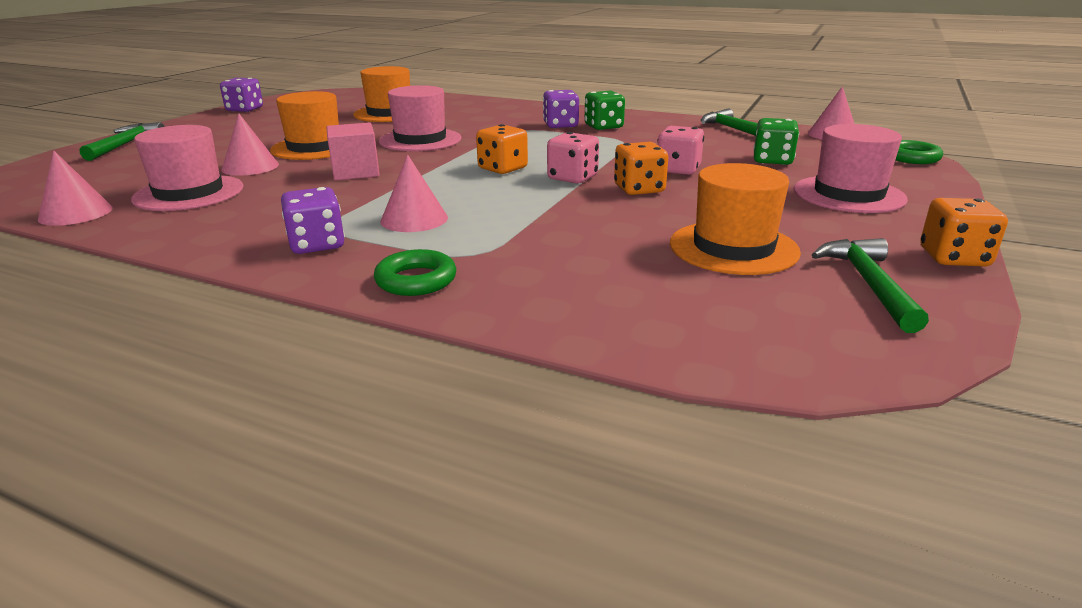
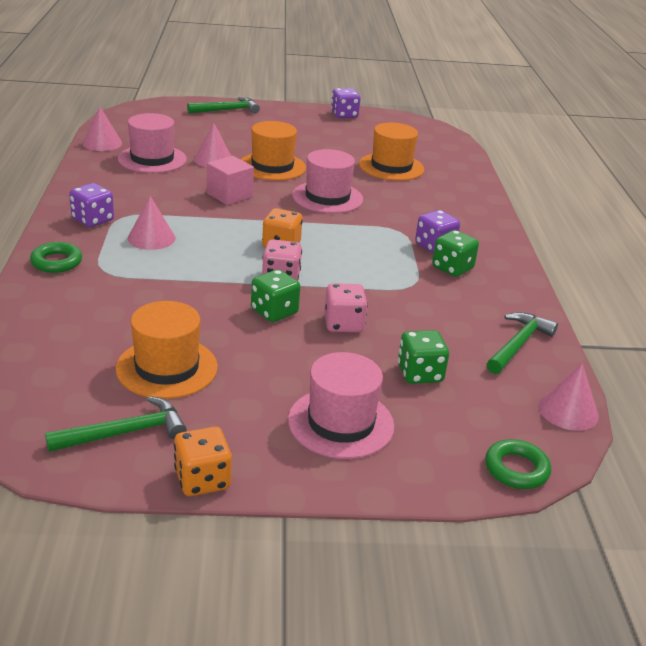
camera: 60 degrees right, 5 degrees up
(639, 189) = (274, 312): orange dice -> green dice

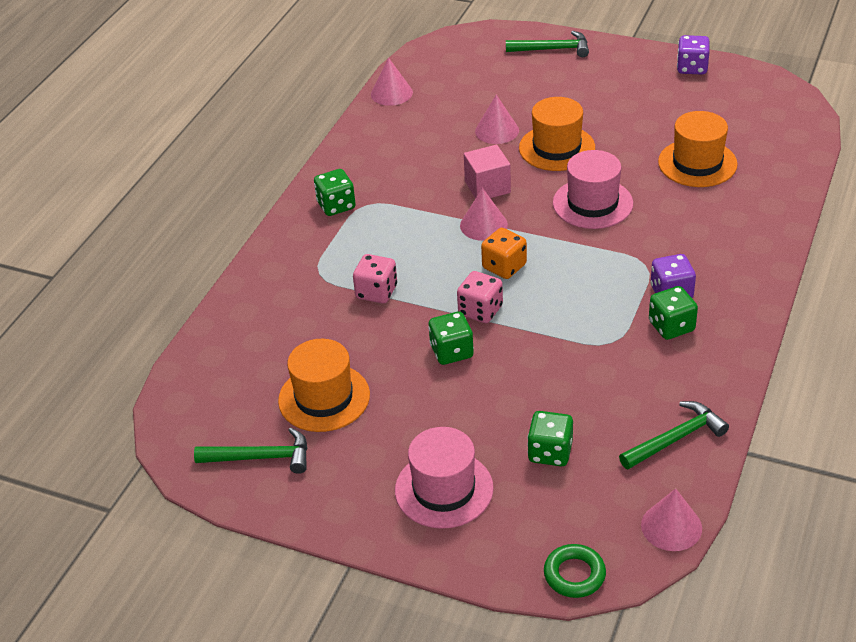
camera: 30 degrees right, 10 degrees up
(56, 262) = (282, 256): green ring -> none
(93, 220) = (336, 205): purple dice -> green dice
(151, 238) = (381, 237): pink cone -> pink cone (483, 225)
(152, 159) = (432, 123): pink hat -> none
(202, 480) = (300, 517): orange dice -> none
(343, 324) = (510, 379): pink dice -> pink dice (376, 292)

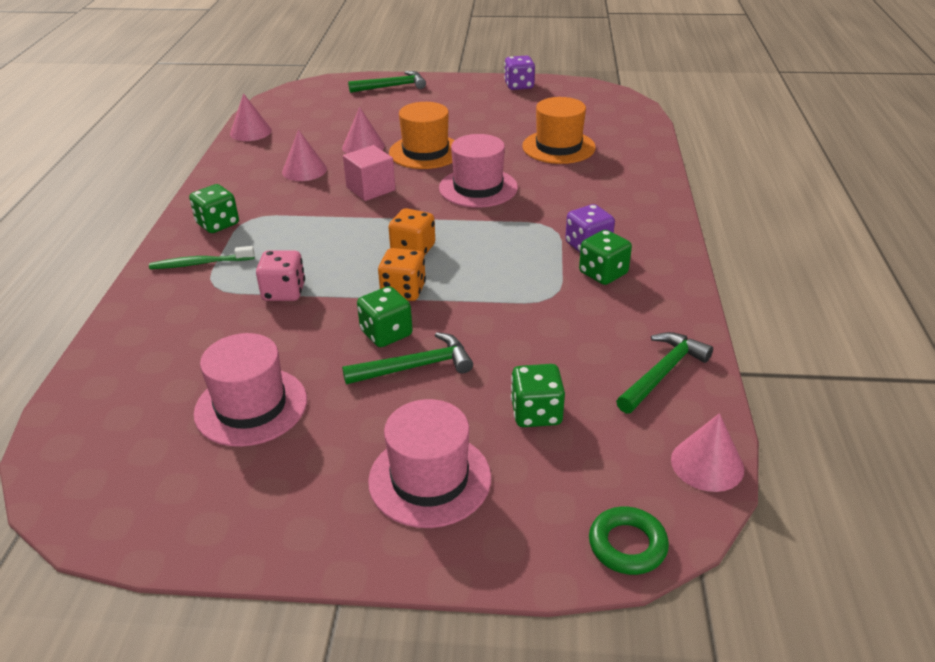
camera: 20 degrees left, 5 degrees down
(261, 457) = (185, 490): green hammer -> green hammer (415, 367)
(312, 248) = (200, 263): none -> green toothbrush
(324, 398) = (251, 406): orange hat -> pink hat
(480, 311) = (403, 291): pink dice -> orange dice
(483, 225) = (378, 219): pink cone -> pink cone (304, 170)

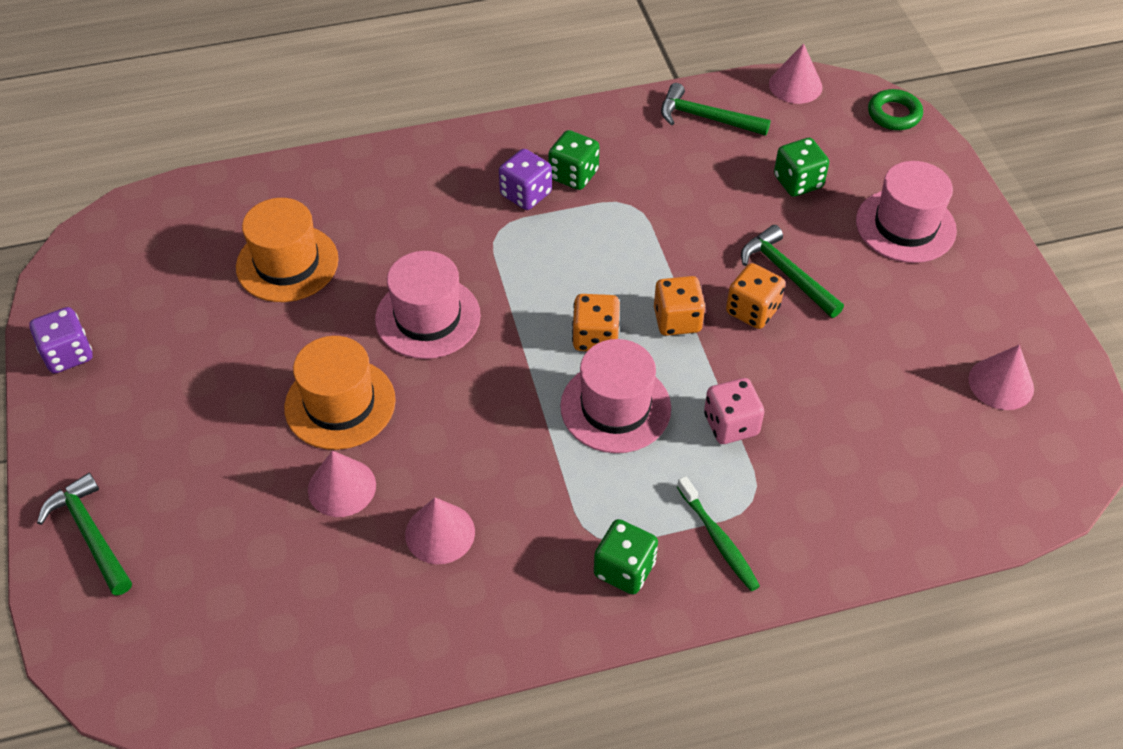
camera: 110 degrees left, 15 degrees up
(250, 132) = (326, 678): pink cone -> pink cone (1001, 383)
(251, 406) = (905, 372): pink hat -> pink hat (615, 407)
(370, 189) = (468, 430): pink cube -> none
(386, 333) = (752, 310): green dice -> orange dice

